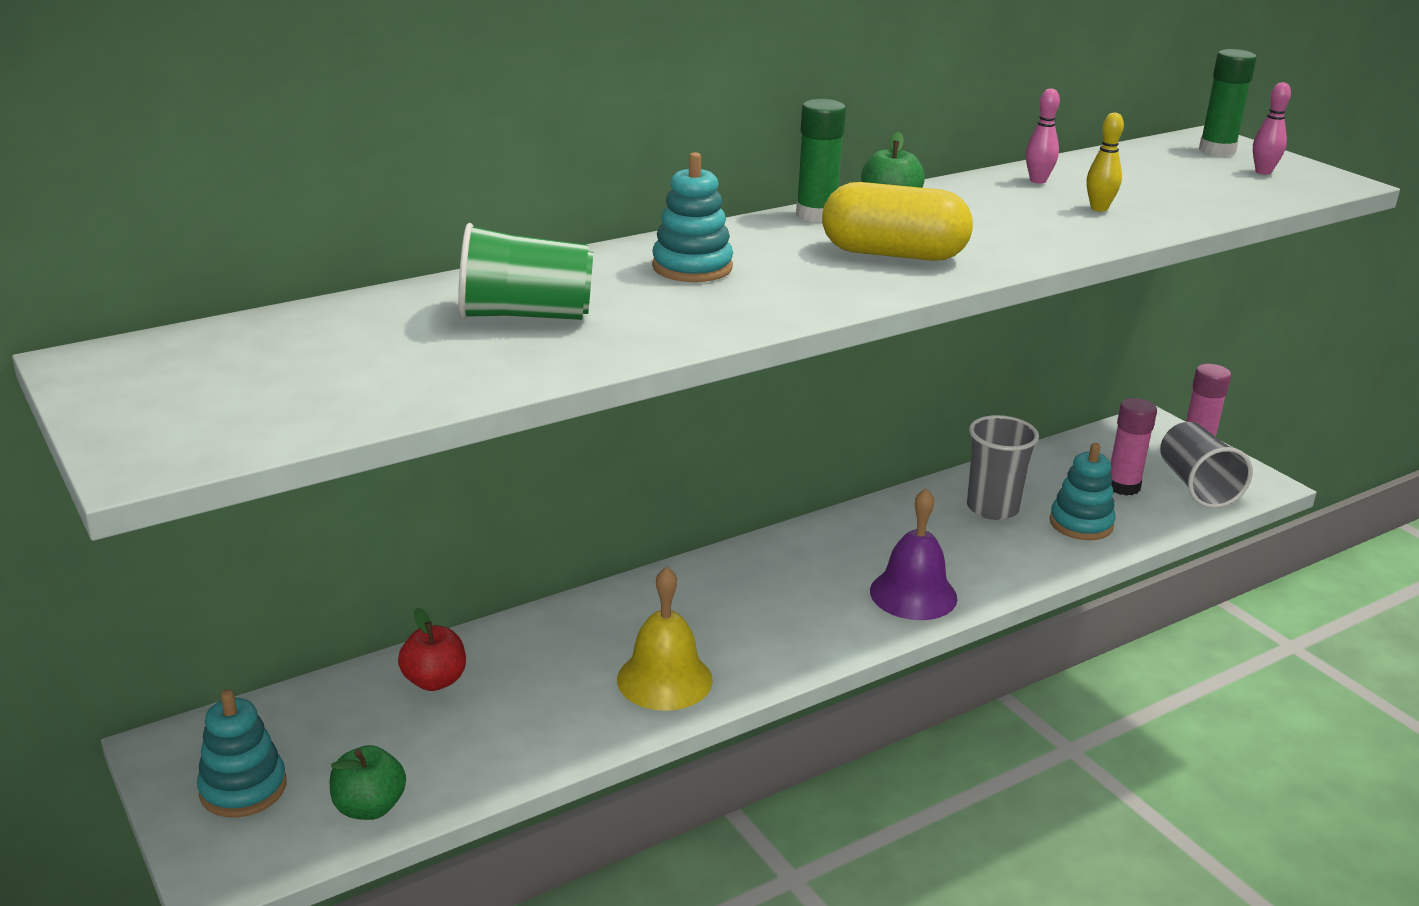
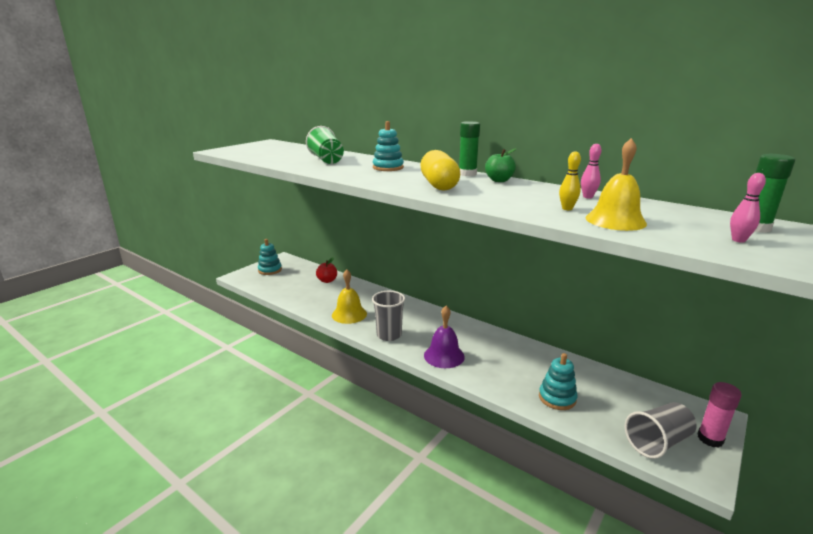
camera: 70 degrees right, 5 degrees down
(369, 807) = (267, 286): green apple -> none
(992, 508) = (540, 367): grey cup -> grey cup (389, 335)
(1123, 486) = (617, 410): pink glue stick -> none
(1168, 200) = (615, 220): none -> yellow bell

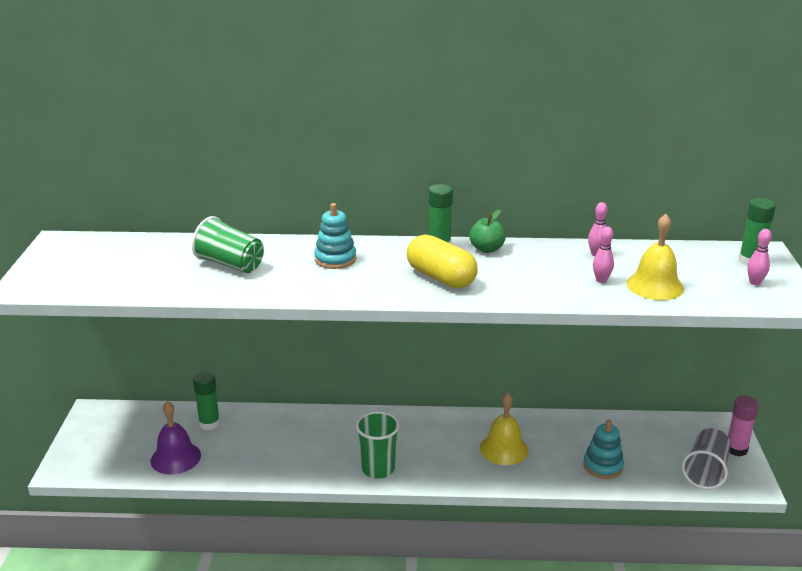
camera: 35 degrees left, 5 degrees up
(270, 270) = (100, 439): turquoise stacking toy -> none
(327, 280) = (209, 423): red apple -> green glue stick
(349, 314) = (299, 461): yellow bell -> yellow bell (504, 449)
(389, 335) = (378, 469): grey cup -> green cup
(444, 356) = (462, 468): purple bell -> purple bell (175, 458)
(567, 208) = (601, 280): yellow bowling pin -> pink bowling pin

